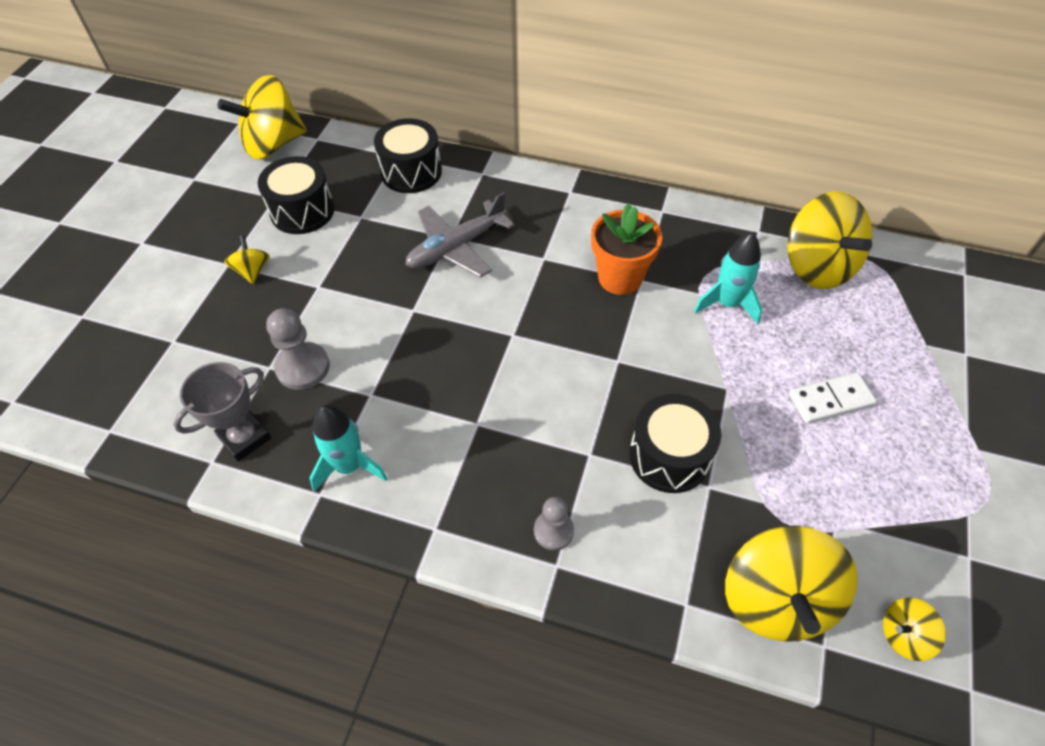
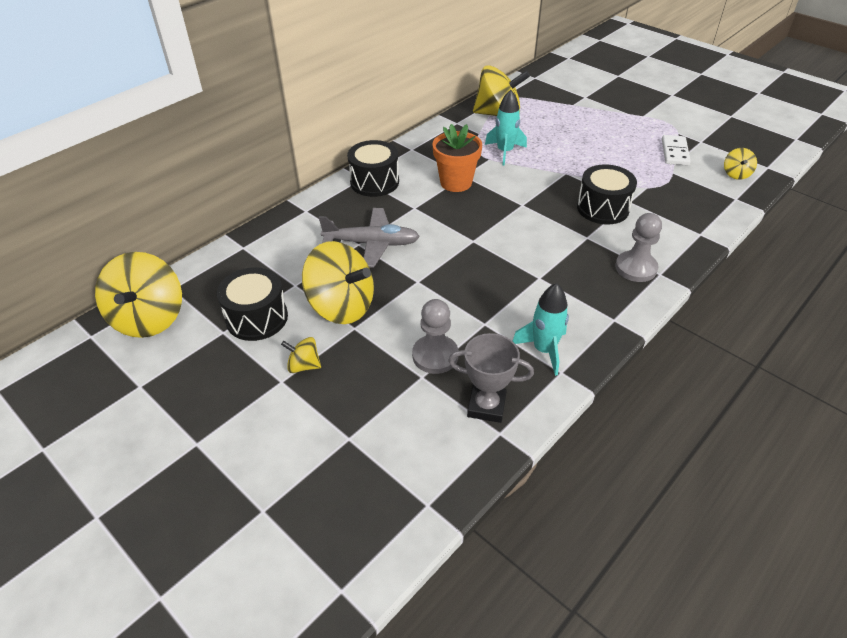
camera: 65 degrees left, 10 degrees down
(244, 437) = (486, 406): grey trophy -> grey trophy turned 60 degrees counterclockwise
(411, 172) = (269, 245): black drum -> black drum (374, 182)
(456, 247) = (372, 243): grey plane -> grey plane turned 75 degrees counterclockwise
(553, 531) = (636, 268): grey pawn -> grey pawn, size x1.52
(776, 599) = (706, 204): yellow spinning top -> yellow spinning top (341, 306)
(830, 400) = (592, 144): white domino -> white domino (675, 152)

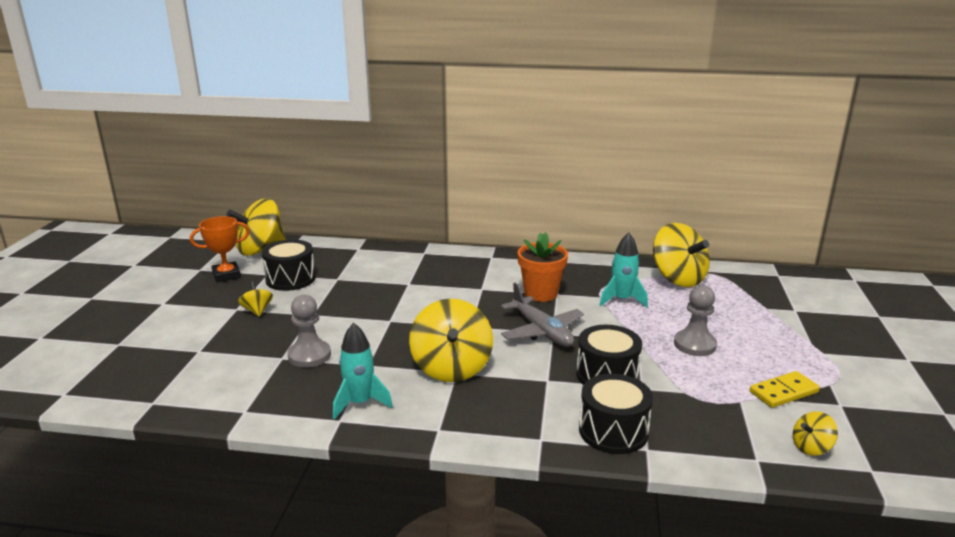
camera: 55 degrees right, 20 degrees down
(186, 366) = (226, 275): none -> orange trophy
(341, 306) = (330, 302): yellow spinning top -> yellow spinning top (451, 368)
(372, 243) = (414, 288): grey plane -> grey plane (542, 331)
(374, 182) = (493, 263): black drum -> black drum (613, 431)
(486, 406) = (269, 396): grey trophy -> none
(636, 268) = (532, 421): grey pawn -> grey pawn (694, 345)
(675, 152) = (783, 392): white domino -> yellow domino

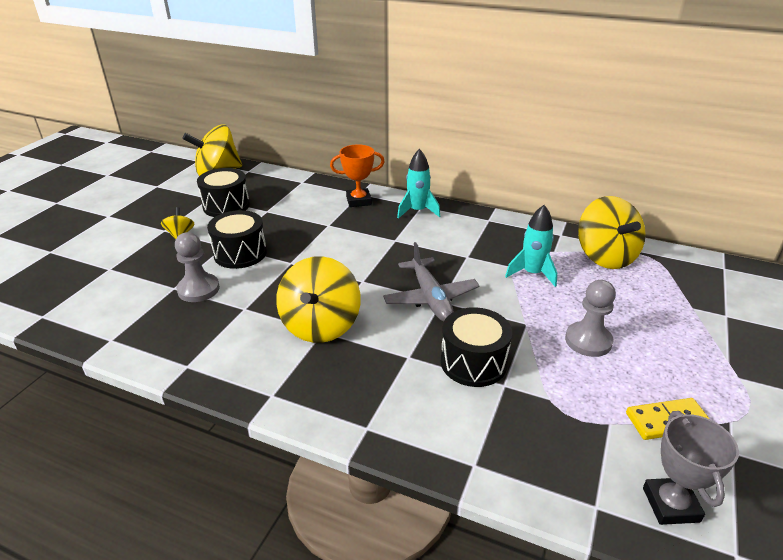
camera: 15 degrees right, 10 degrees up
(226, 275) = (175, 195): orange trophy -> orange trophy (358, 201)
(360, 403) = (215, 350): turquoise rocket -> turquoise rocket (417, 211)
(541, 293) = (450, 254): orange flower pot -> none
(613, 431) = (447, 434): black drum -> black drum (240, 253)
(811, 447) = (670, 504): yellow spinning top -> grey trophy

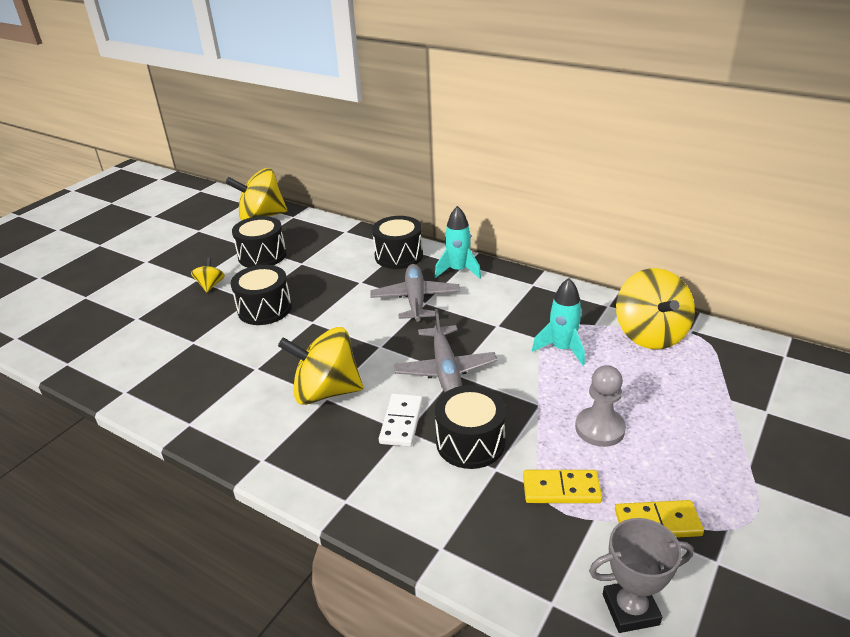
camera: 10 degrees right, 0 degrees up
(198, 289) = (216, 345): grey pawn -> none
(320, 325) = (326, 391): yellow spinning top -> yellow spinning top turned 75 degrees clockwise
(358, 201) = (399, 256): orange trophy -> black drum
(385, 238) = (415, 299): none -> grey plane
(402, 348) = (401, 422): none -> white domino
(571, 398) = (561, 489): none -> yellow domino
(670, 504) = (630, 609): grey trophy -> grey trophy turned 75 degrees clockwise

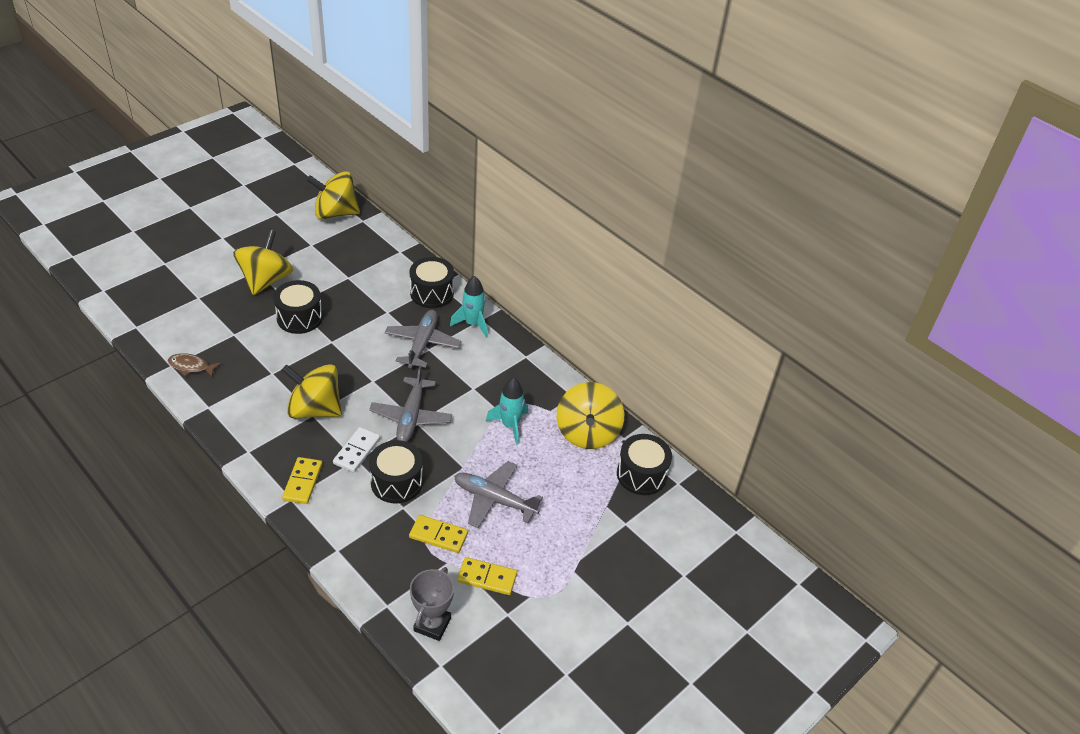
camera: 10 degrees right, 10 degrees up
(151, 386) = (191, 366): none -> brown fish
(210, 285) = (266, 280): yellow spinning top -> yellow spinning top, size x2.15
(262, 255) = (319, 259): black drum -> black drum (641, 474)
(351, 476) = (302, 482): none -> yellow domino
(599, 428) = (494, 499): grey pawn -> grey plane
(630, 609) = (432, 624): grey trophy -> grey trophy turned 75 degrees counterclockwise

